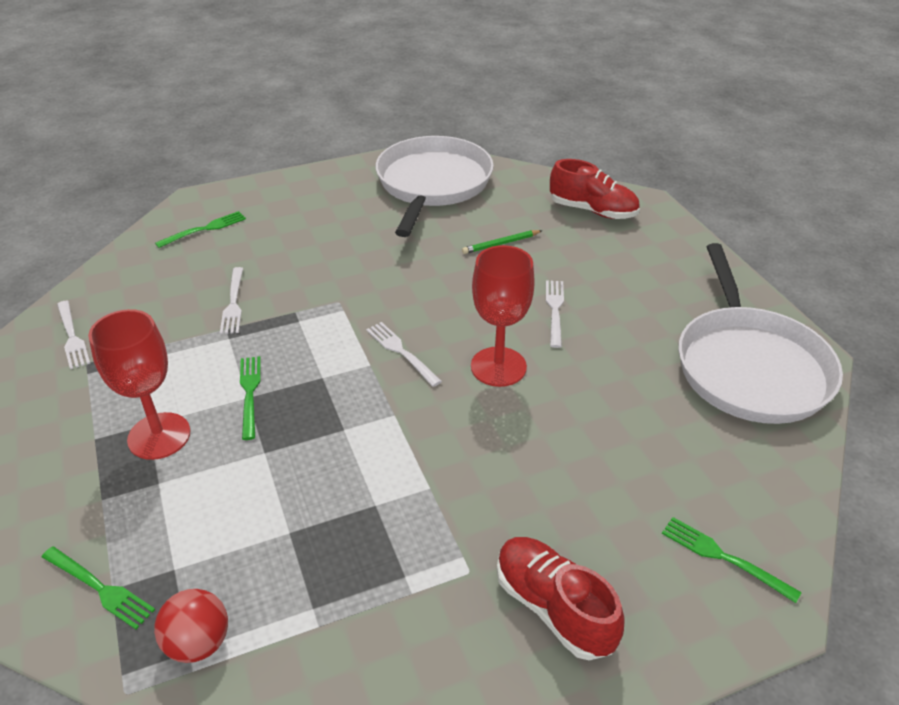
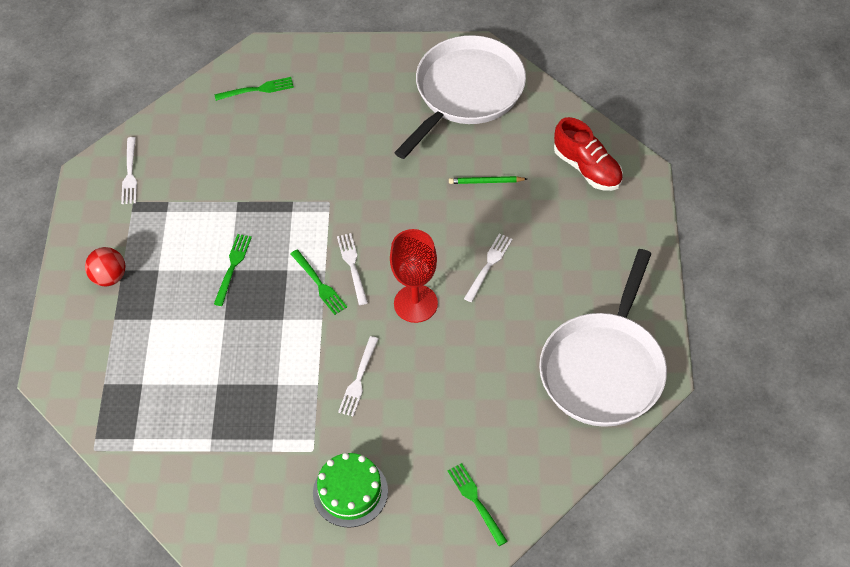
camera: 25 degrees right, 15 degrees up
(100, 588) = (97, 381): green fork -> green fork (319, 284)
(159, 436) = (162, 282): red goblet -> none
(198, 642) = (141, 435): red ball -> red ball (109, 277)
(233, 303) = (251, 178): white fork -> white fork (358, 379)
(553, 607) = (350, 492): red shoe -> green cake

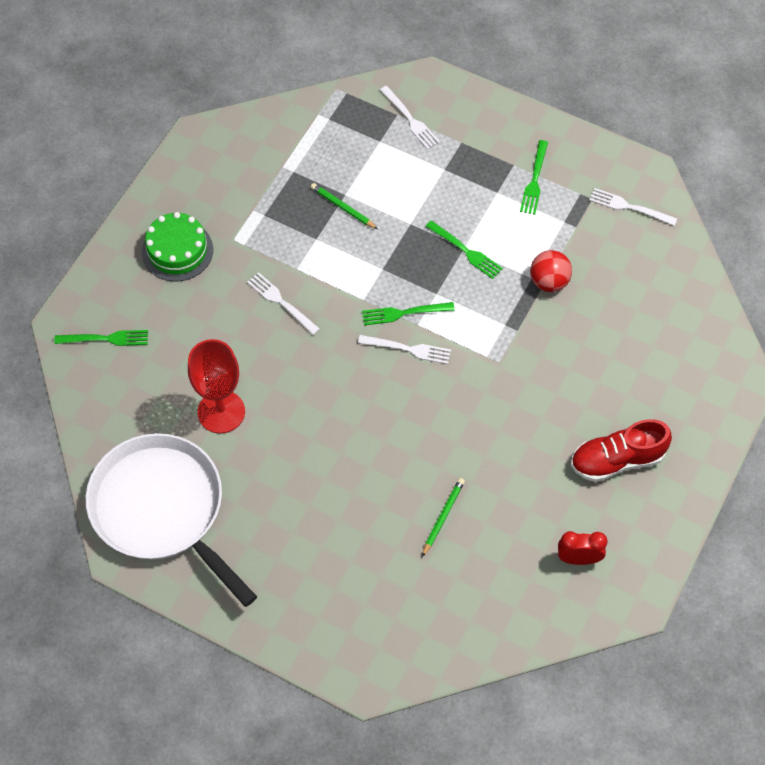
camera: 115 degrees right, 5 degrees up
(109, 277) = (510, 153): red ball -> red ball (549, 281)
(232, 379) = (343, 207): none -> green pencil
(258, 89) = (687, 357): green fork -> green fork (534, 181)
(415, 303) = (333, 383): red goblet -> red goblet (221, 412)
(466, 92) = (578, 558): white pan -> red clock
(489, 265) = (338, 468): white fork -> white fork (410, 119)
(587, 168) = (404, 627): red shoe -> red shoe (617, 460)

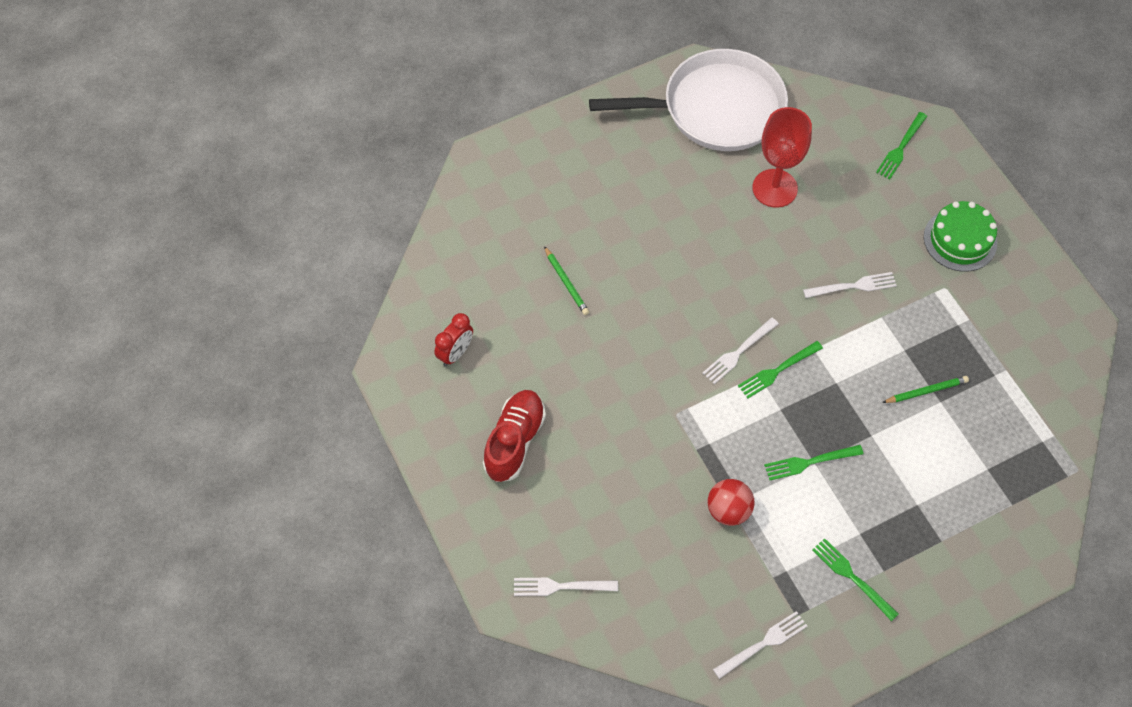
camera: 125 degrees right, 0 degrees up
(403, 313) = (777, 371): green fork -> green fork turned 150 degrees counterclockwise
(410, 119) = (998, 513): white fork -> white fork (560, 587)

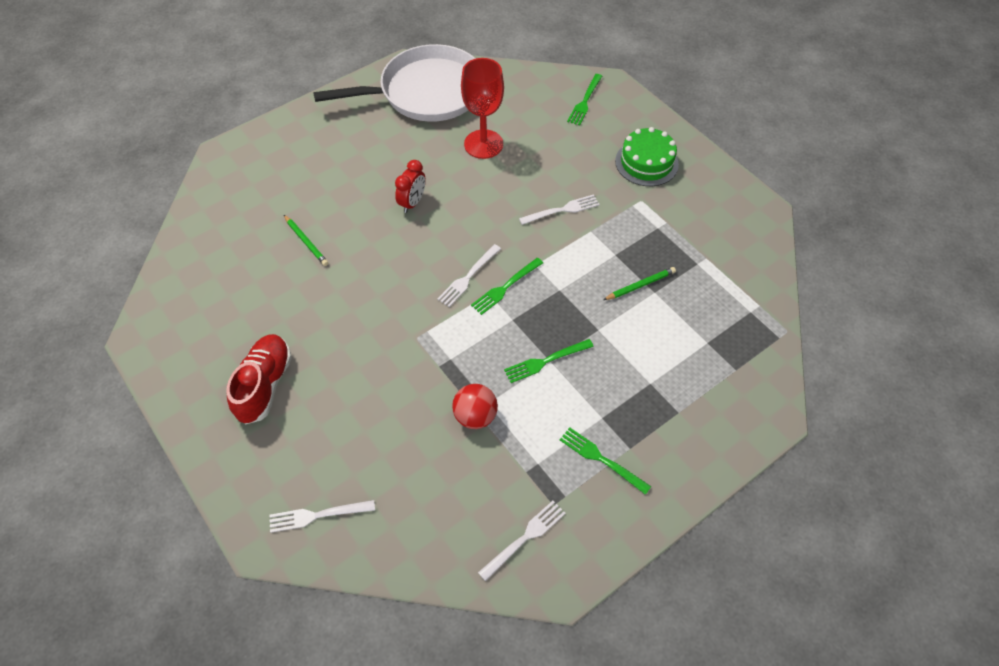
camera: 10 degrees left, 5 degrees down
(455, 353) = (205, 315): red clock -> red clock (412, 203)

